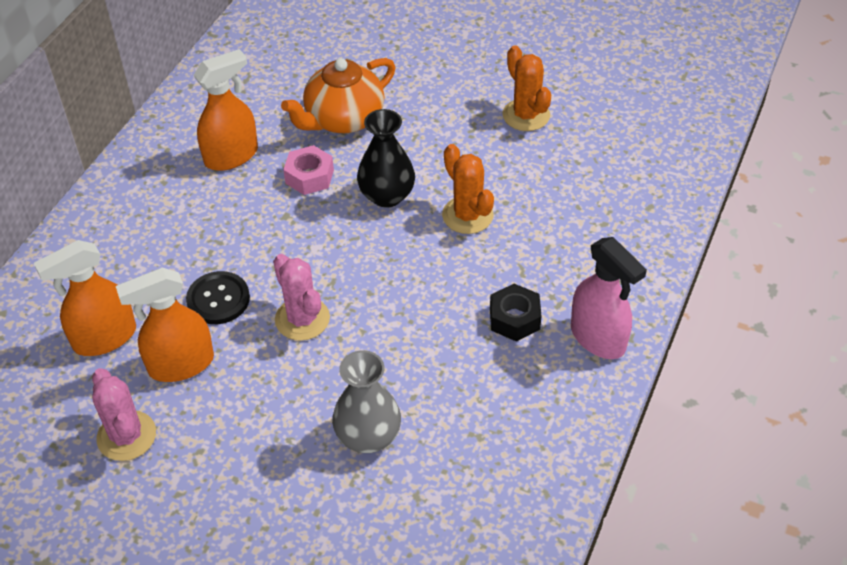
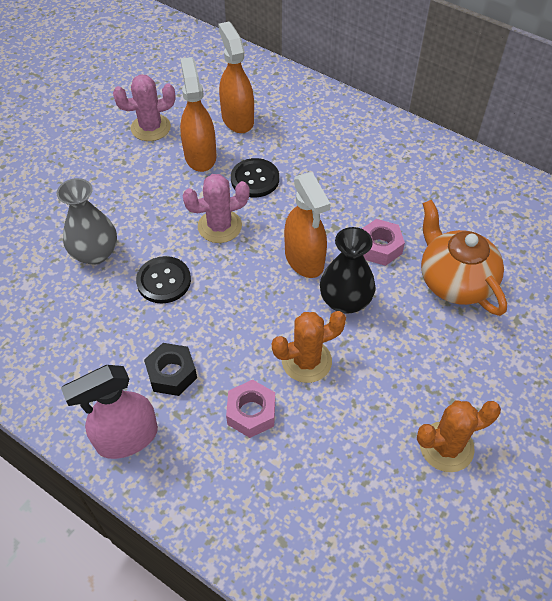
camera: 100 degrees right, 5 degrees up
(231, 156) = (414, 197): orange spray bottle -> orange spray bottle (304, 259)
(396, 354) = (164, 281): none -> black button
(537, 247) = (251, 413): none -> pink nut

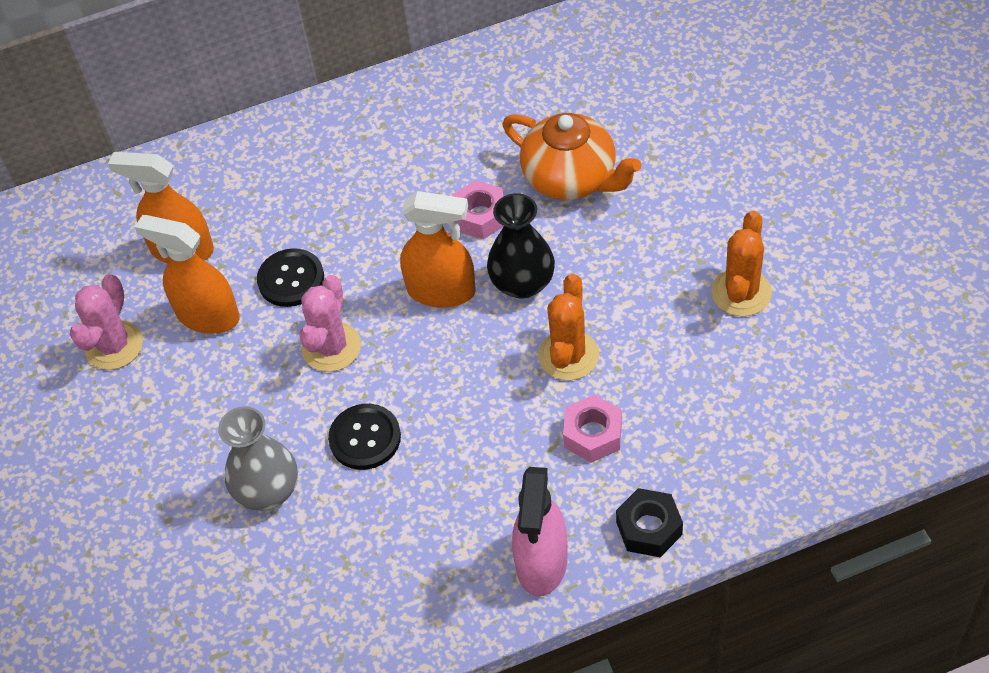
camera: 50 degrees left, 0 degrees up
(172, 374) = (494, 485): black nut -> black nut (649, 528)
(454, 281) = (571, 178): orange teapot -> orange teapot turned 150 degrees counterclockwise

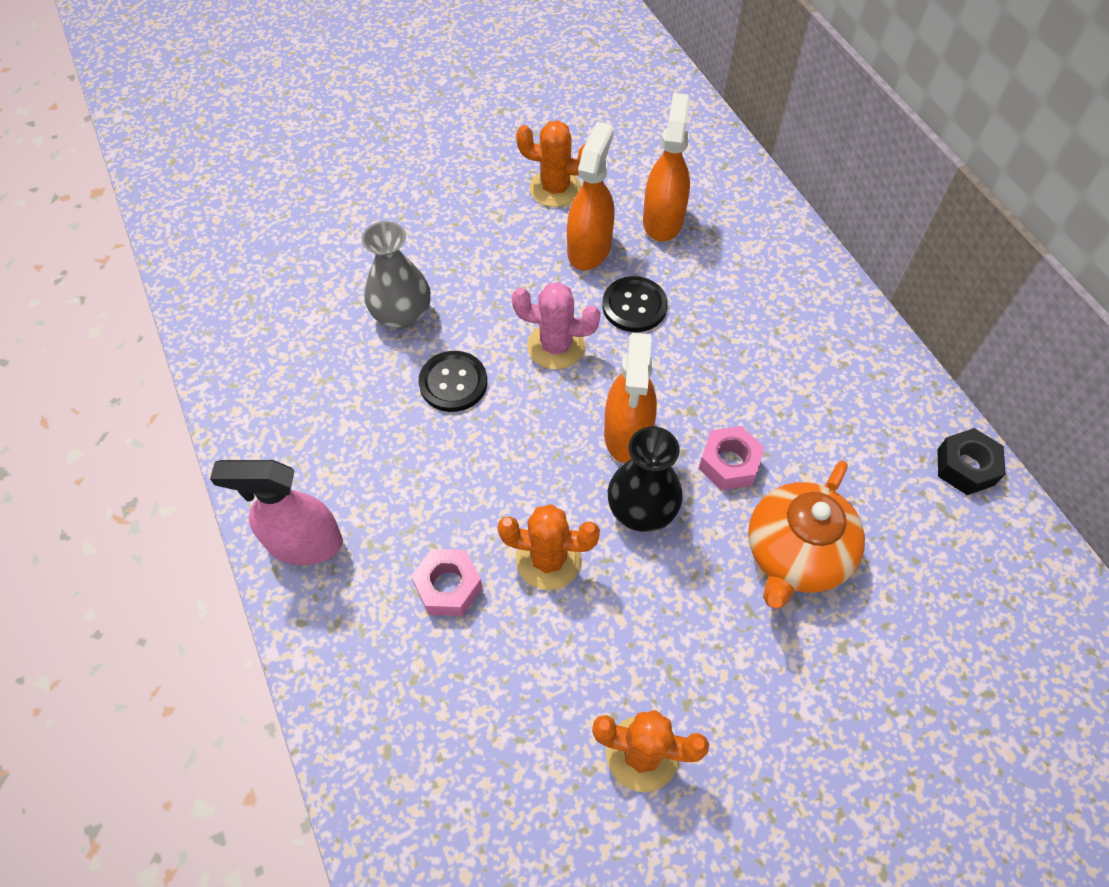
camera: 80 degrees right, 5 degrees up
(114, 346) = (555, 189): pink cactus -> orange cactus
(649, 528) = (332, 645): black nut -> black nut (965, 467)

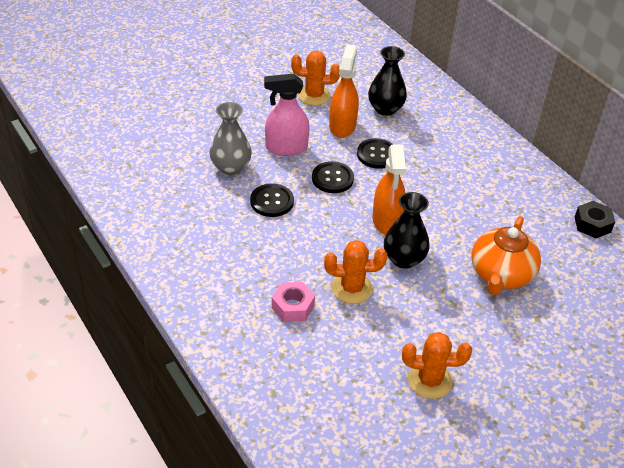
camera: 10 degrees left, 15 degrees down
(304, 543) = (196, 291): pink spray bottle -> pink spray bottle (286, 148)
(556, 346) = (332, 178): pink cactus -> black button
(663, 220) = (385, 109): orange spray bottle -> black vase
(729, 463) = (452, 232): pink nut -> none

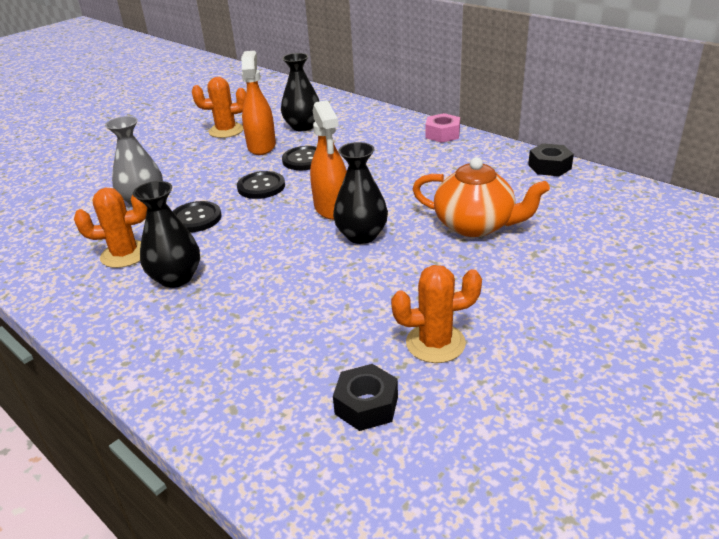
camera: 10 degrees left, 10 degrees down
(248, 262) = (176, 278): none -> black vase
(286, 148) = (204, 173): pink spray bottle -> none
(293, 307) = (240, 308): pink nut -> pink nut (442, 134)
(352, 288) = (309, 274): orange cactus -> orange cactus (125, 254)
(365, 417) = (366, 405): none -> black nut
(501, 274) = (475, 225): orange teapot -> orange teapot turned 75 degrees counterclockwise

